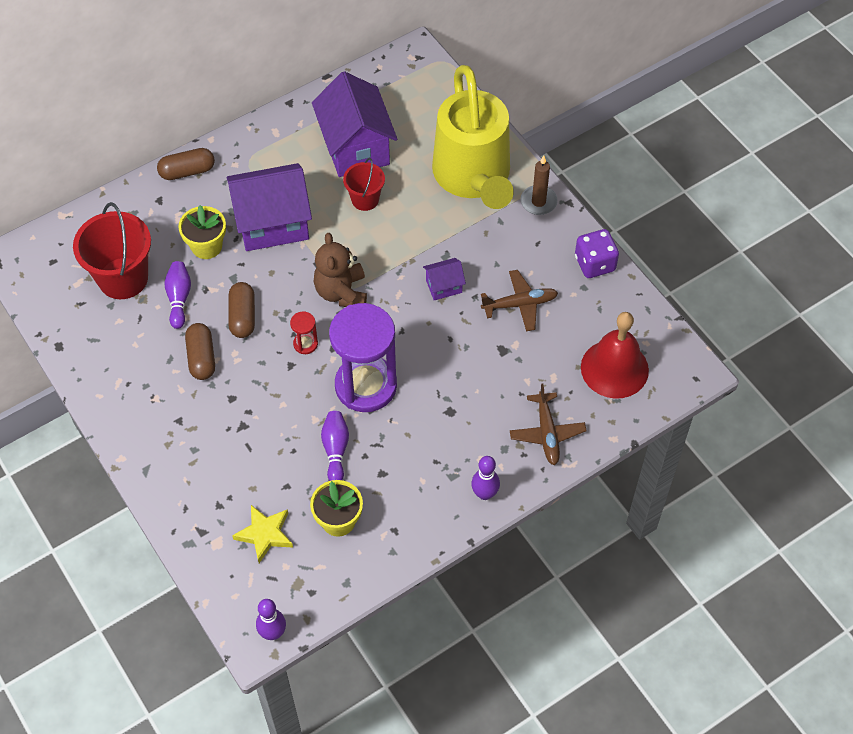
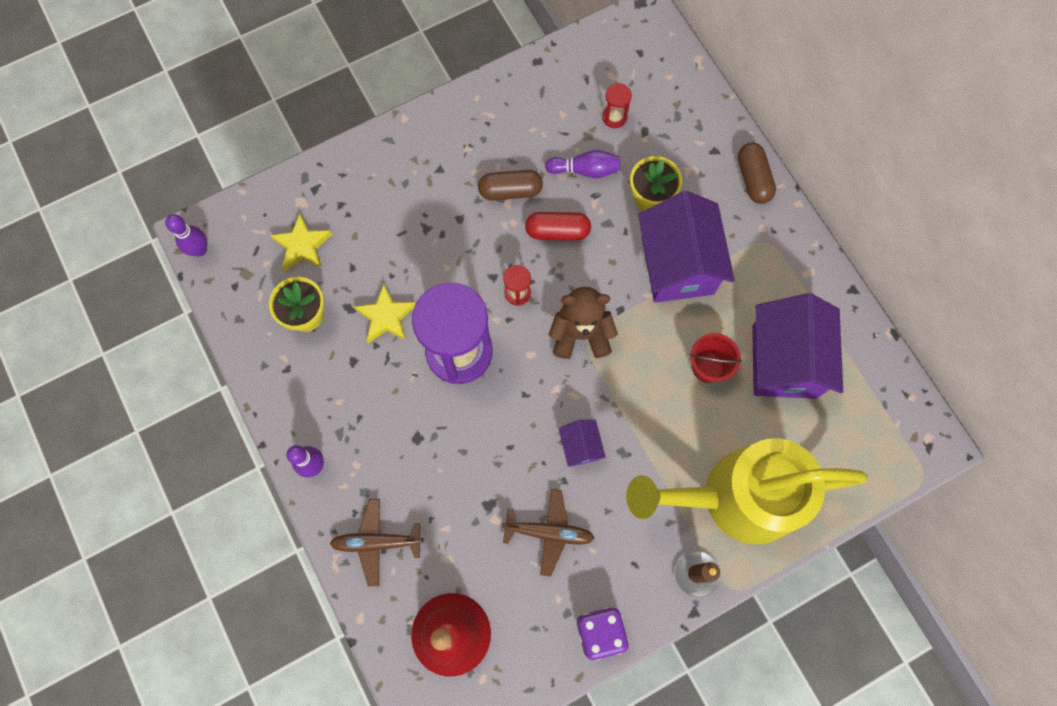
camera: 95 degrees right, 15 degrees up
(123, 278) = (614, 117): red bucket -> red hourglass
(242, 316) = (557, 231): brown capsule -> red capsule
(335, 450) = (386, 317): purple bowling pin -> yellow star
(356, 147) = (784, 361): purple house -> purple house turned 75 degrees counterclockwise
(520, 304) = (549, 532): brown plane -> brown plane turned 75 degrees counterclockwise

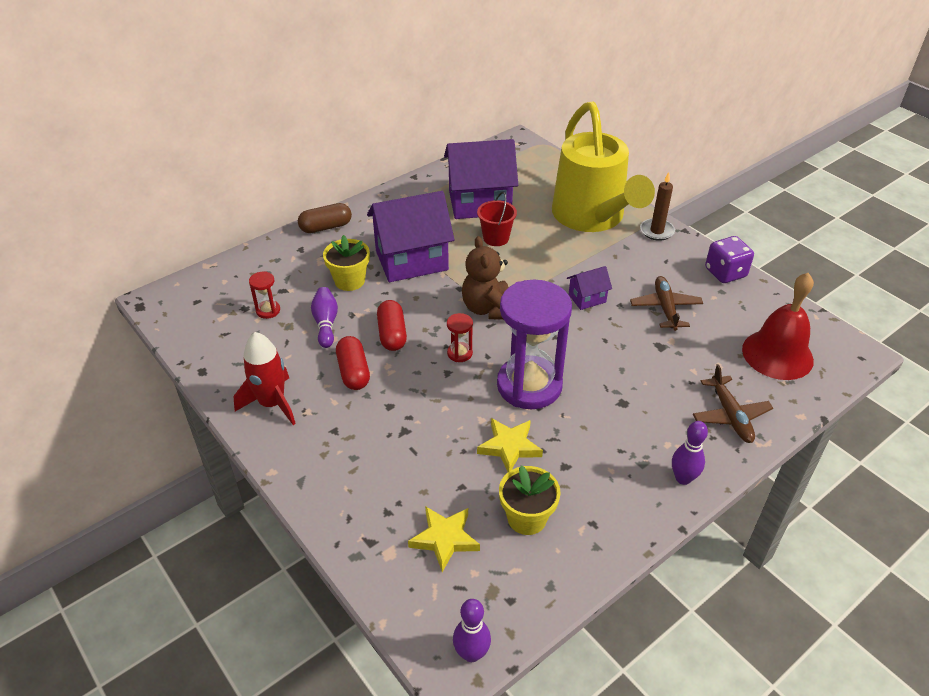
camera: 100 degrees left, 30 degrees down
(483, 119) = (272, 403): none -> red rocket
(510, 191) = (353, 372): brown capsule -> red capsule

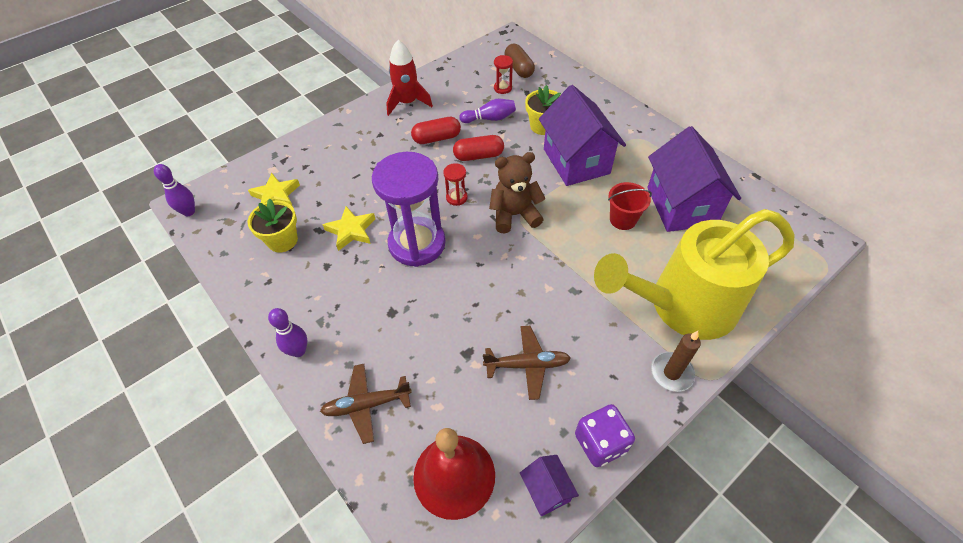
camera: 90 degrees right, 10 degrees up
(326, 227) = (613, 105): brown capsule -> brown capsule (519, 68)
(587, 298) = (536, 292): purple house -> purple house (546, 490)

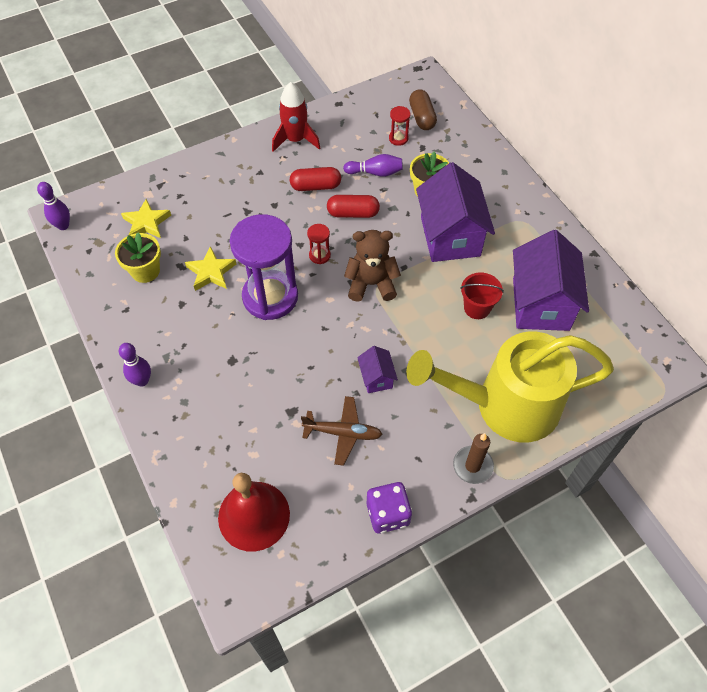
camera: 10 degrees right, 5 degrees up
(366, 405) = (192, 441): brown plane -> none
(546, 490) = (329, 544): purple house -> purple house (376, 378)

